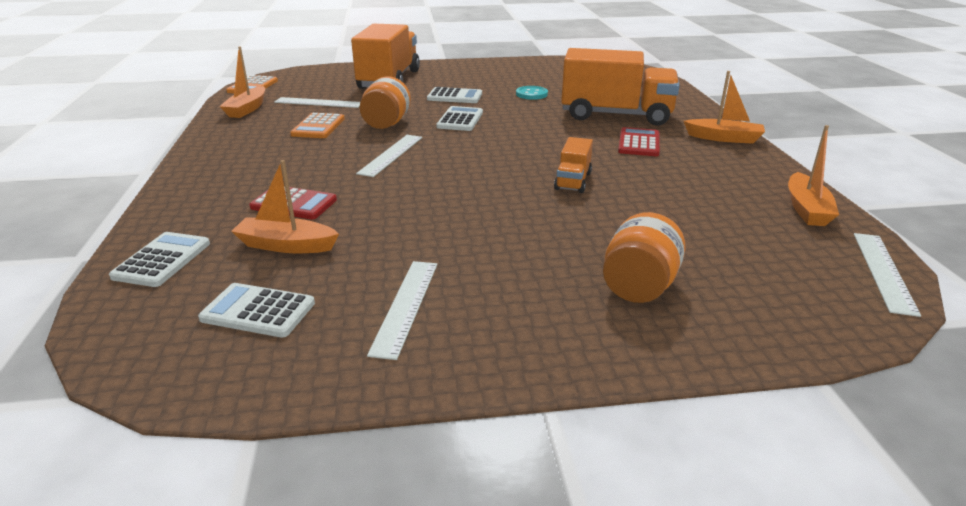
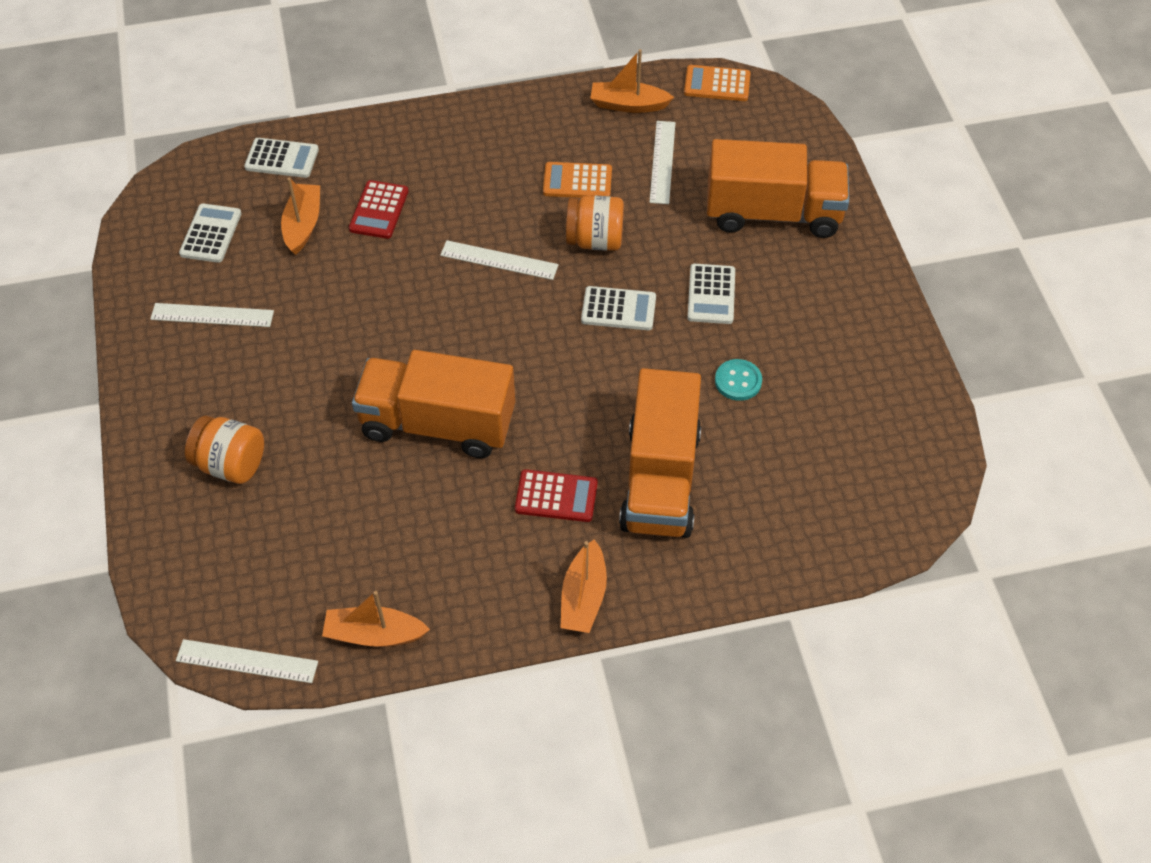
camera: 85 degrees right, 25 degrees up
(573, 181) = (437, 424): orange truck -> orange truck, size x2.15

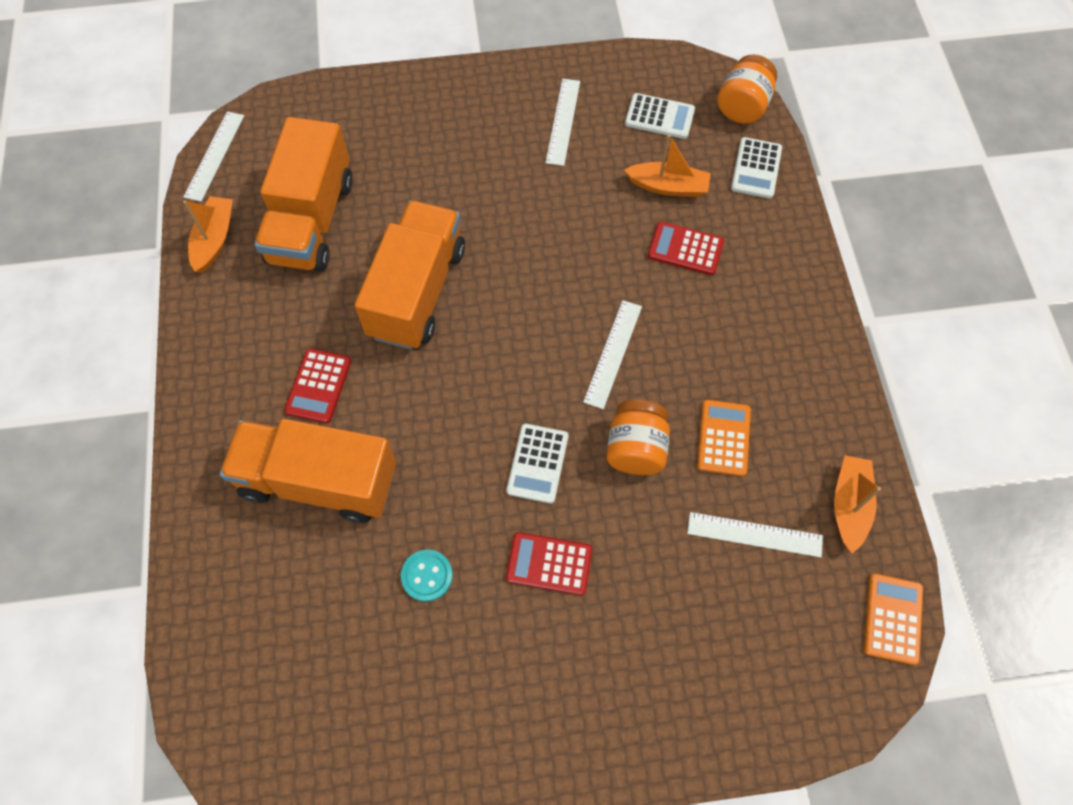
camera: 95 degrees right, 10 degrees up
(231, 464) = (401, 140): orange jar -> orange jar (742, 106)
(583, 597) = (208, 400): orange boat -> none
(711, 294) = (549, 563): white calculator -> red calculator
(773, 213) = (669, 655): orange truck -> orange truck (311, 221)

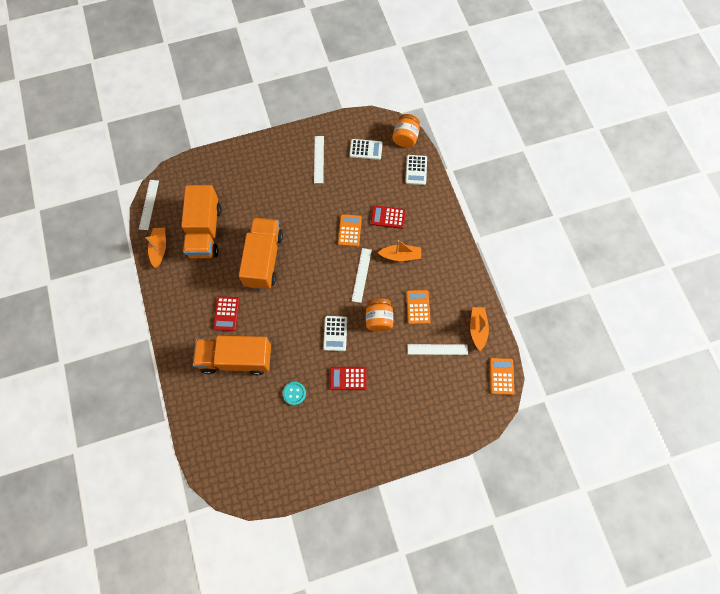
camera: 10 degrees left, 5 degrees up
(602, 263) = (349, 230): none -> orange calculator
(668, 186) = (375, 186): orange boat -> orange boat (400, 256)

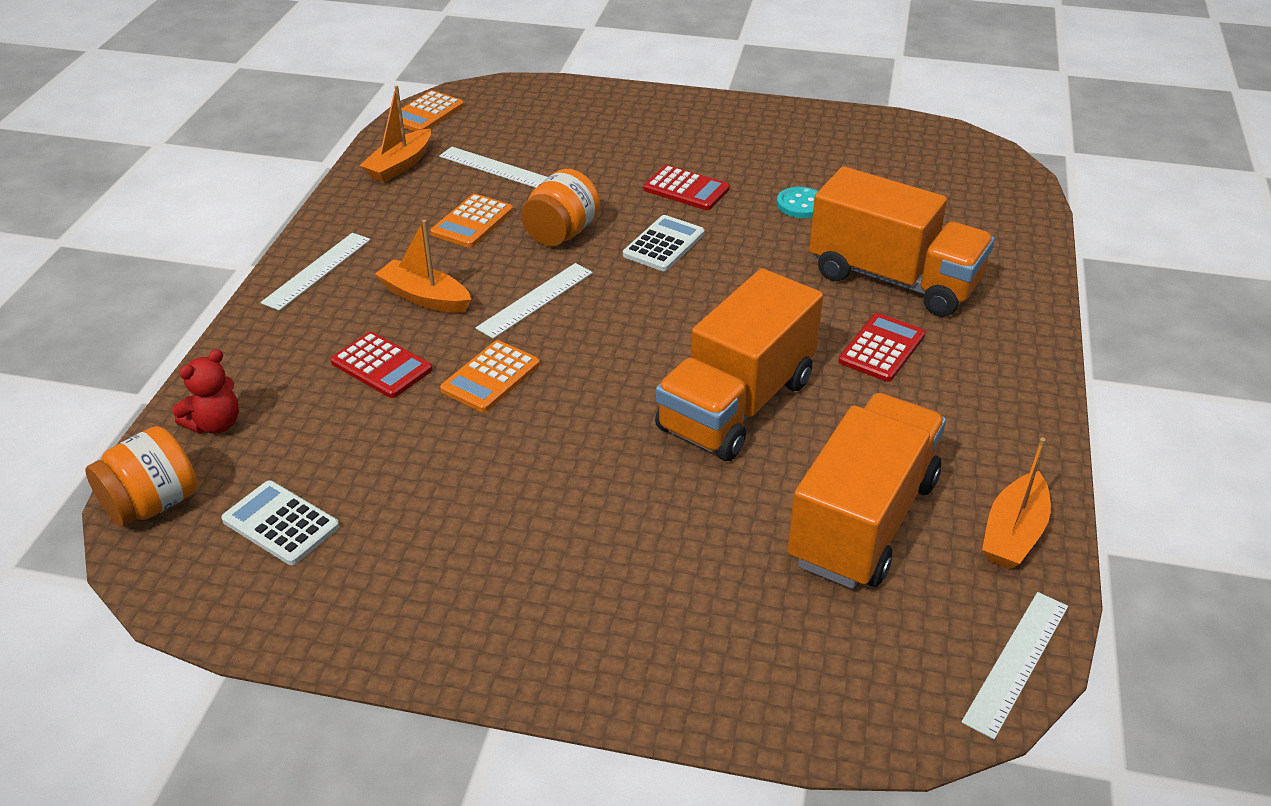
camera: 150 degrees left, 30 degrees down
(319, 159) = (426, 557): white ruler -> white ruler (317, 270)
(416, 170) = (215, 424): white calculator -> red teddy bear

